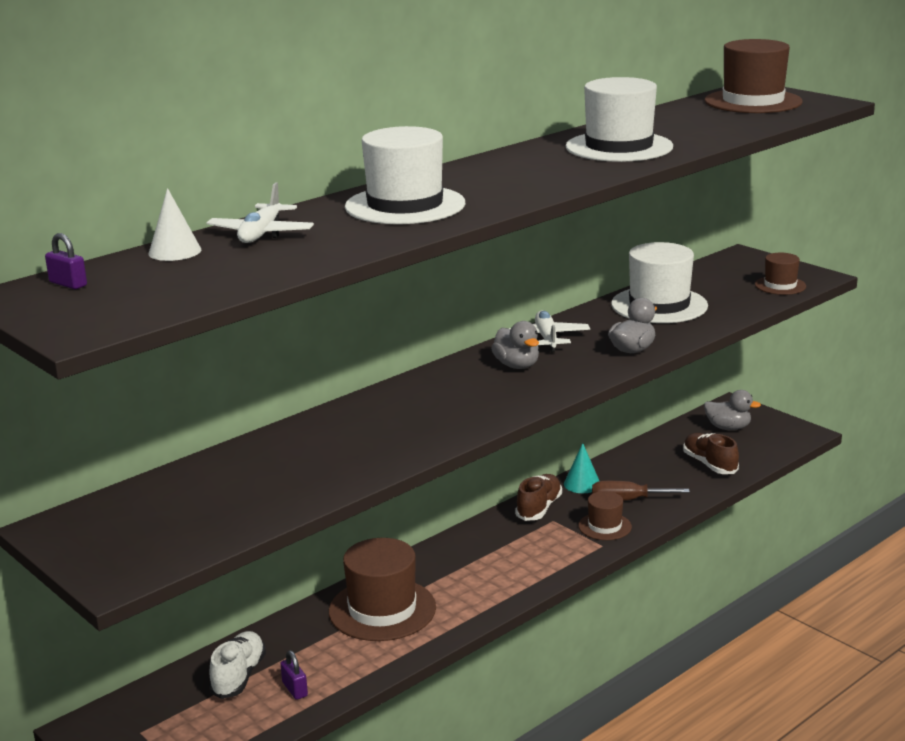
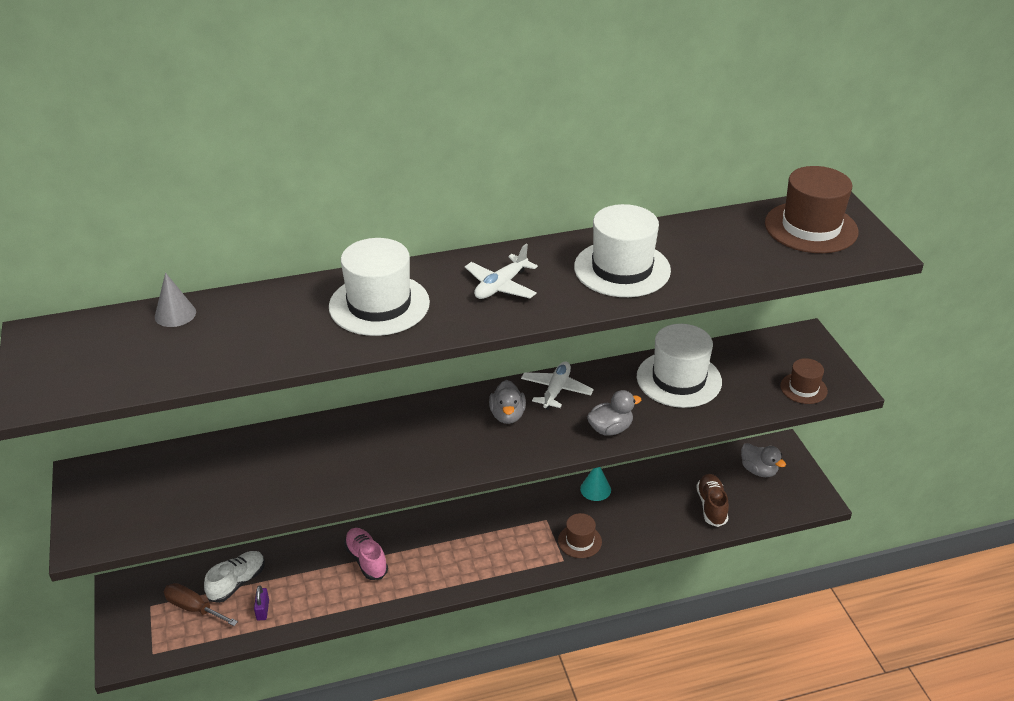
camera: 25 degrees right, 15 degrees up
(68, 284) = (78, 333): purple padlock -> none
(175, 251) = (175, 314): white cone -> grey cone
(261, 234) = (249, 310): white plane -> white plane (501, 286)
(382, 609) = (366, 560): brown hat -> pink shoe
(539, 508) = (545, 502): brown shoe -> none
(627, 500) = (617, 520): brown screwdriver -> brown screwdriver (193, 608)

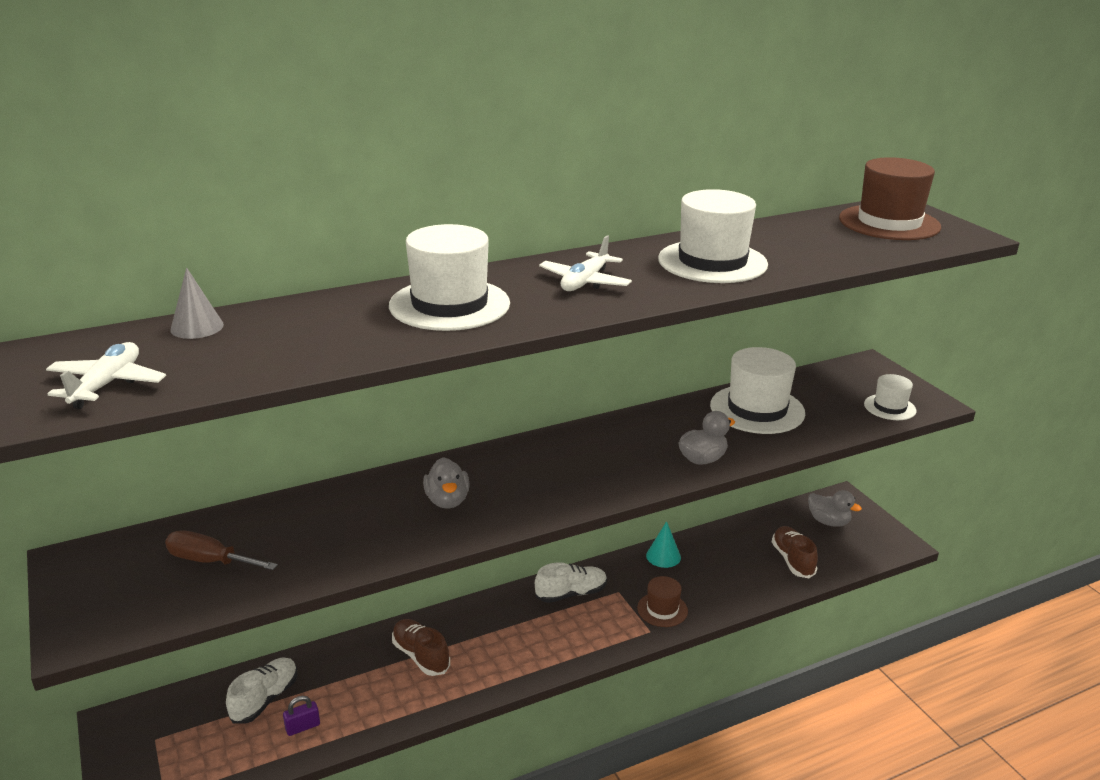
camera: 10 degrees left, 10 degrees down
(193, 608) = (213, 735): brown screwdriver -> brown screwdriver (210, 561)
(263, 610) = (302, 727): purple padlock -> purple padlock turned 75 degrees clockwise
(366, 560) = (421, 656): pink shoe -> brown shoe
(505, 517) = (571, 593): none -> white shoe
(507, 415) = (583, 456): grey duck -> grey duck (447, 501)
(556, 390) = (629, 429): white plane -> white plane (107, 384)
(803, 388) = (889, 407): brown hat -> white hat

